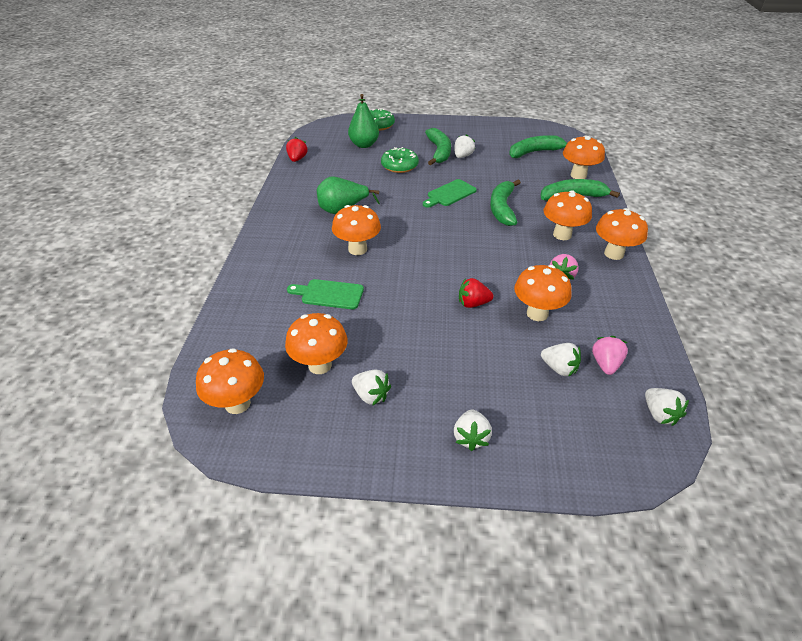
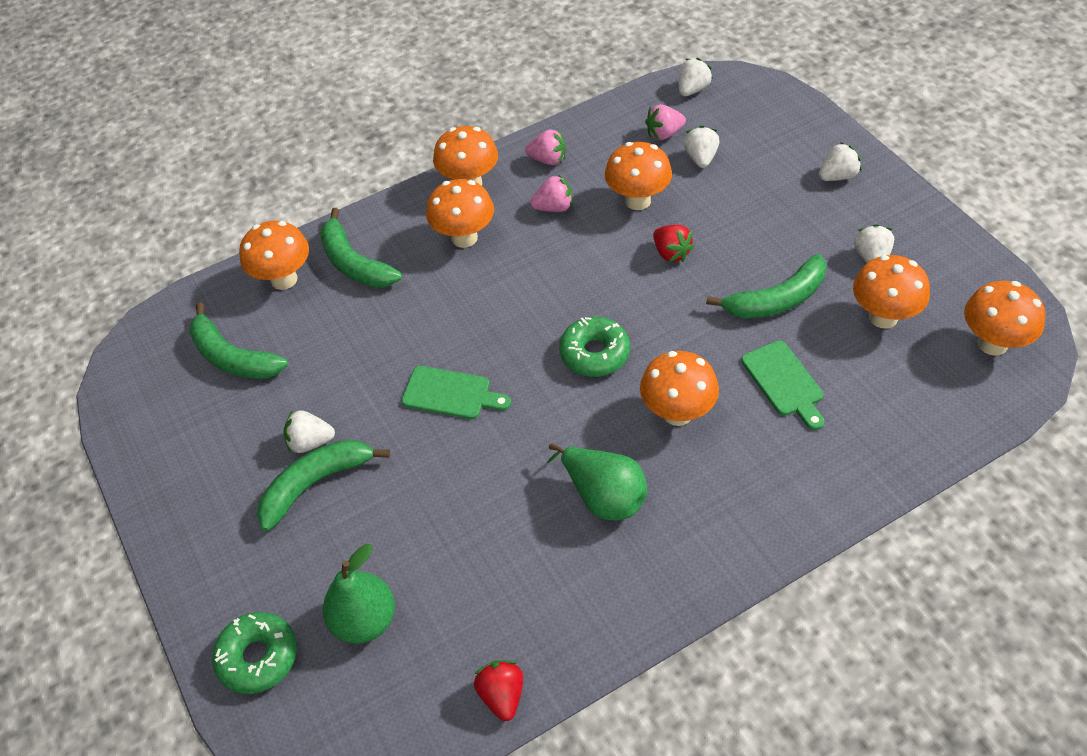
camera: 120 degrees left, 10 degrees up
(297, 159) = (502, 695): red strawberry -> red strawberry turned 105 degrees clockwise
(399, 166) = (408, 510): green donut -> green donut (594, 353)
(502, 208) = (445, 318): green banana -> green banana (777, 299)
(615, 294) = (548, 160): none -> pink strawberry

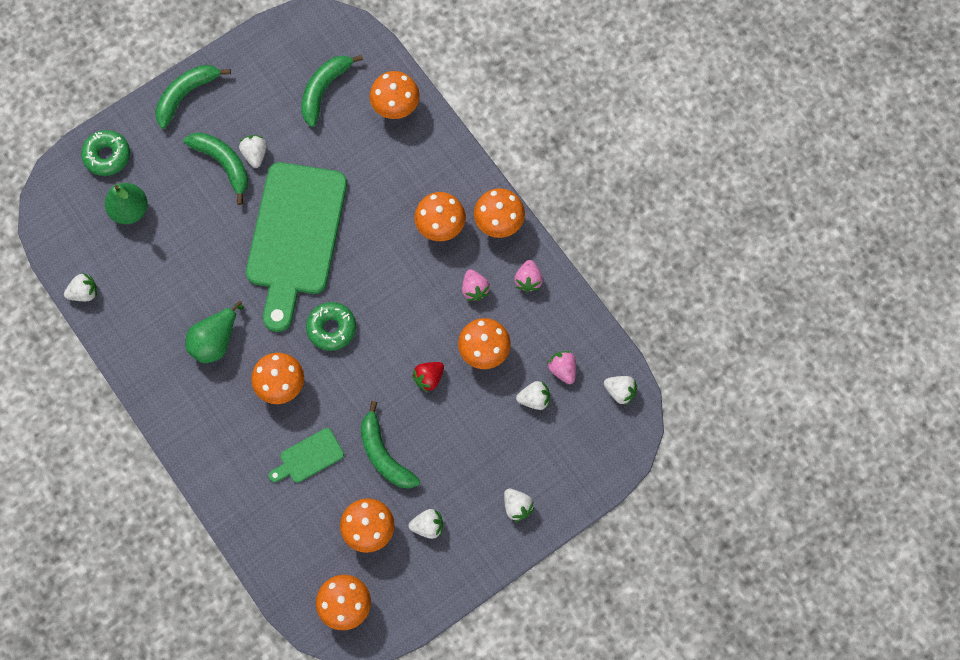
camera: 80 degrees right, 20 degrees up
(354, 263) = (412, 153): green banana -> green banana (186, 95)
(451, 394) = (295, 237): green cutting board -> green cutting board, size x2.37
(502, 695) = (84, 293): red strawberry -> white strawberry

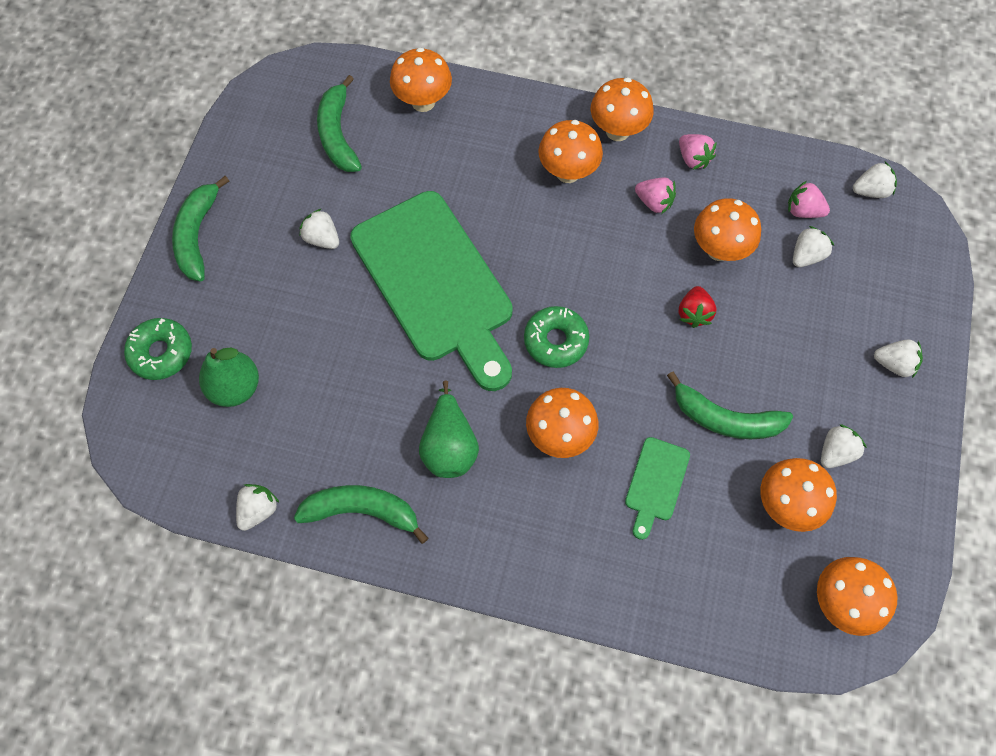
camera: 40 degrees left, 5 degrees down
(223, 164) = (297, 270): green banana -> green banana (362, 511)

